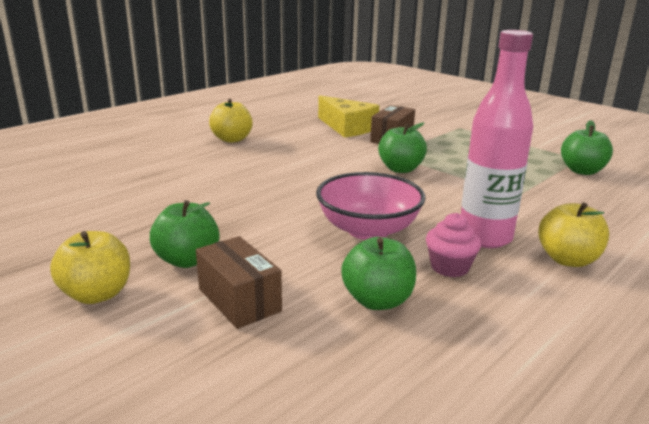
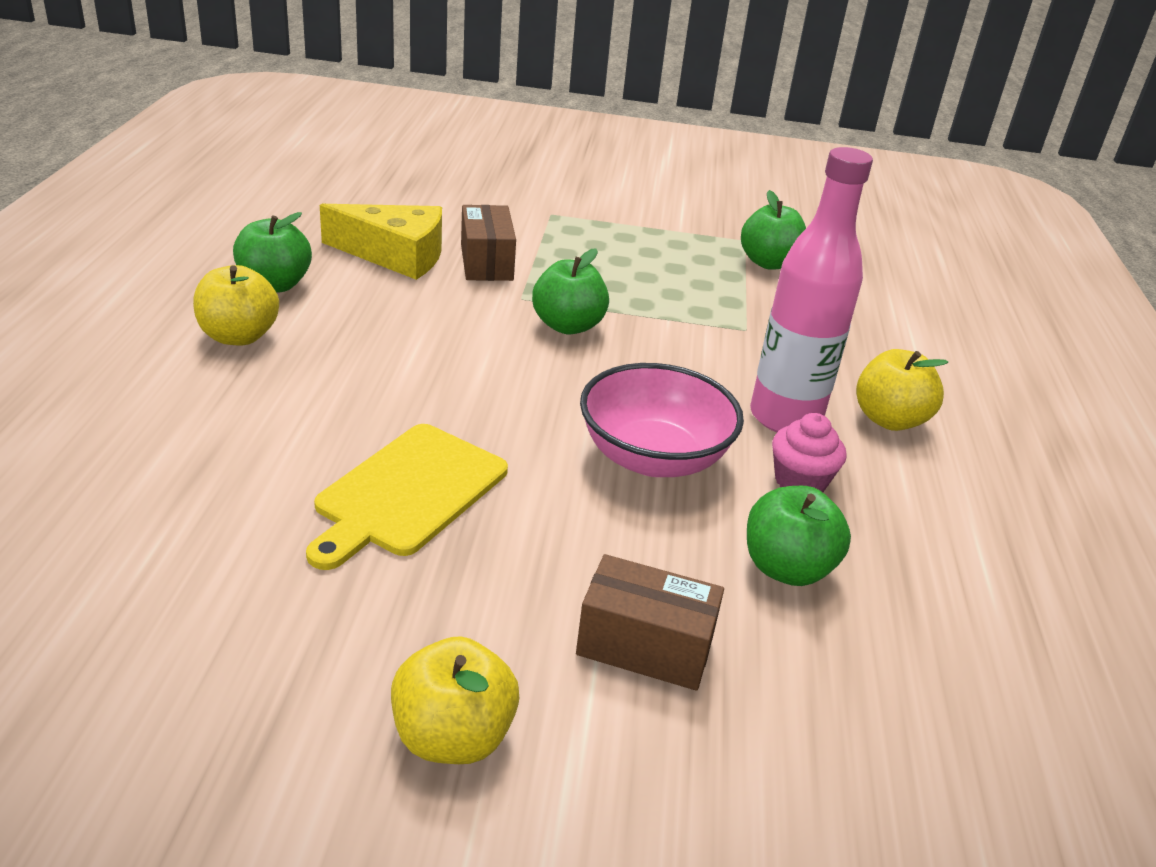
camera: 40 degrees left, 10 degrees up
(187, 260) = (496, 614): green apple -> green apple (274, 285)
(219, 206) = (407, 493): none -> yellow cutting board

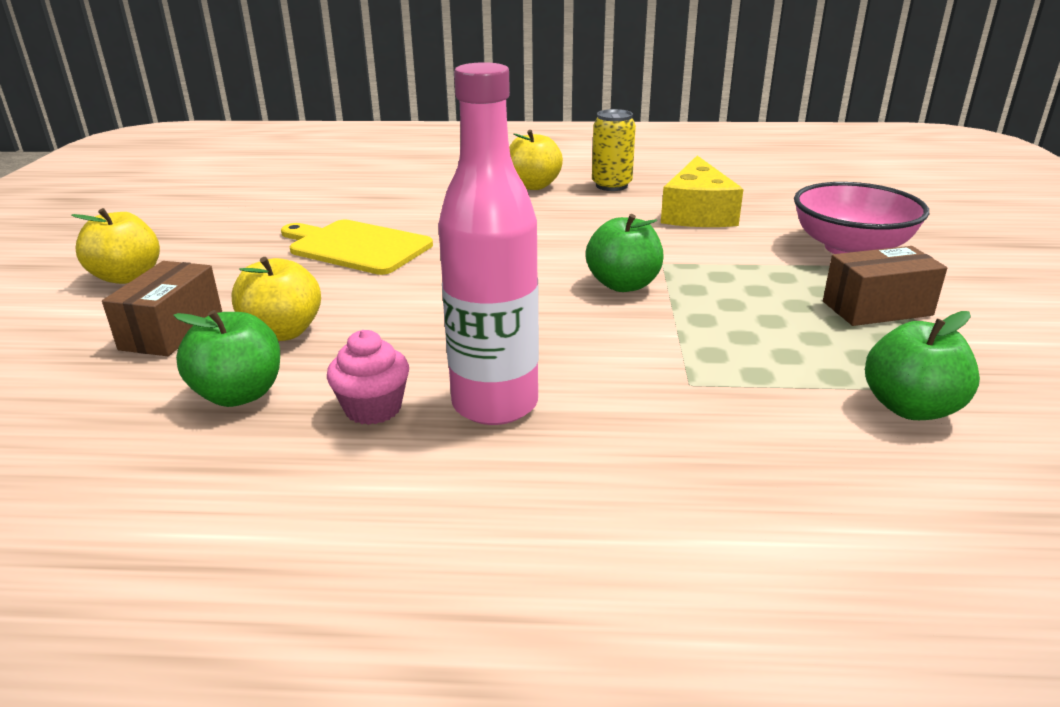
camera: 90 degrees right, 5 degrees down
(274, 285) = (611, 185): green apple -> yellow can
(486, 262) = (720, 245): brown box -> brown box (877, 308)
(653, 457) = (408, 330): pink bowl -> pink bowl (850, 248)
(889, 420) = (513, 487): yellow apple -> yellow apple (283, 332)

